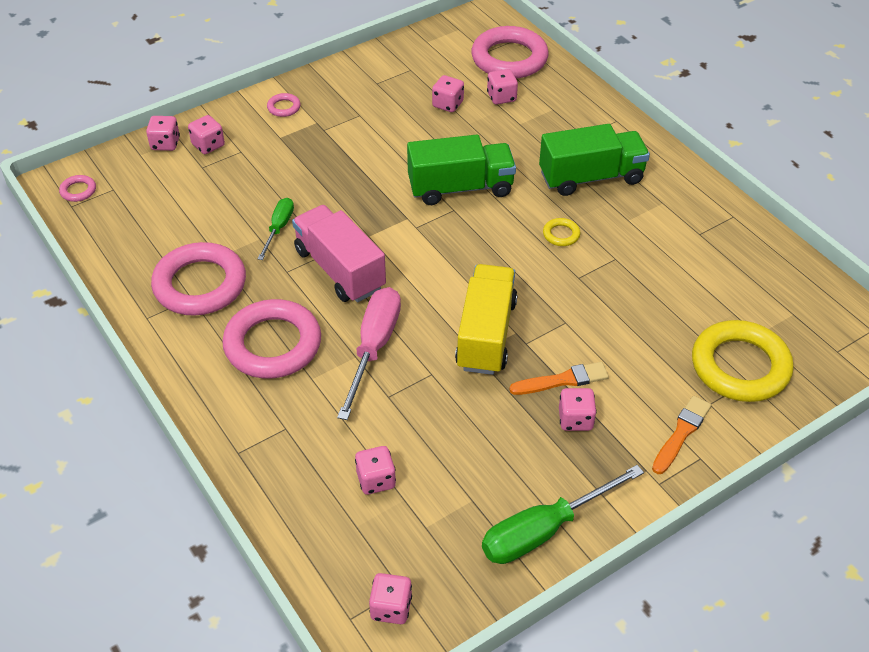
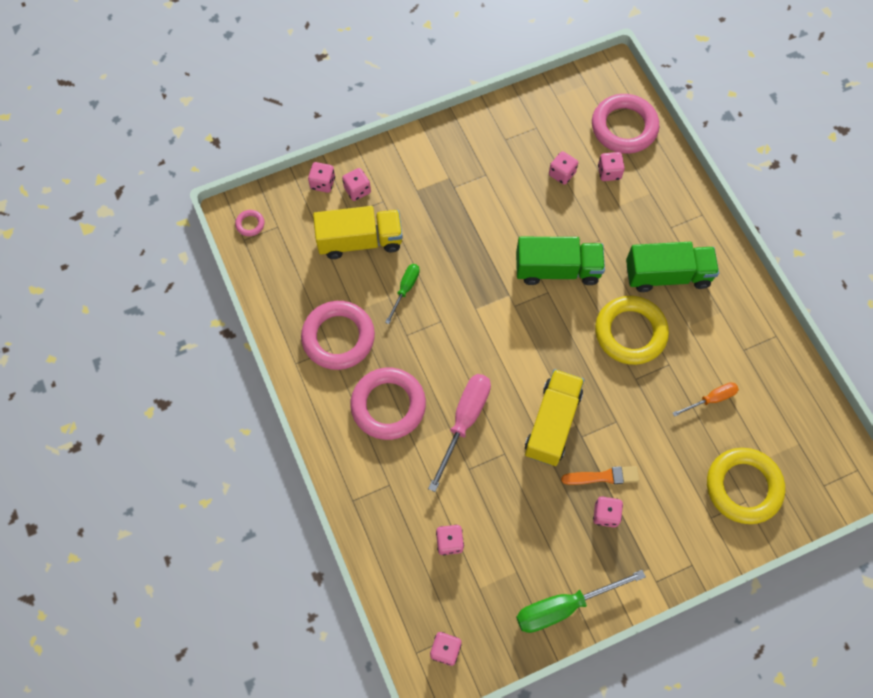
camera: 10 degrees right, 20 degrees up
(217, 190) = (360, 241): none -> yellow truck
(284, 107) = (423, 156): pink ring -> none
(340, 269) = (448, 340): pink truck -> none
(561, 234) = (630, 332): yellow ring -> yellow ring, size x2.40
(675, 285) = (711, 399): none -> orange screwdriver
(681, 433) = (683, 540): orange brush -> none

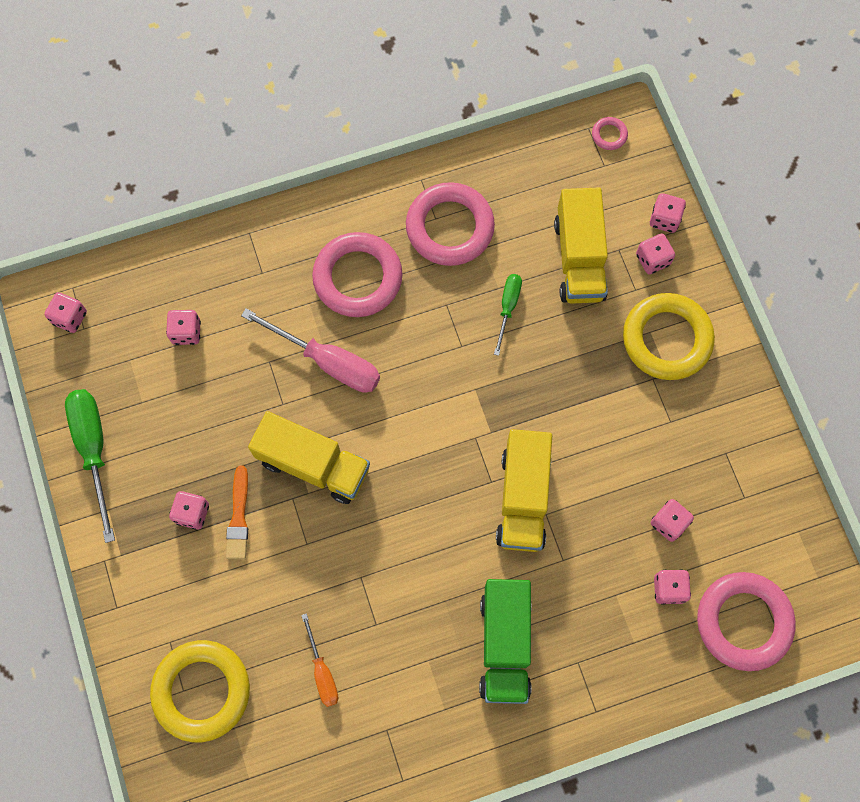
camera: 95 degrees right, 5 degrees up
(405, 289) = (508, 307): green screwdriver -> green screwdriver turned 105 degrees counterclockwise
(557, 269) = (522, 498): green truck -> yellow truck
(630, 332) = (425, 580): yellow ring -> yellow ring (666, 339)

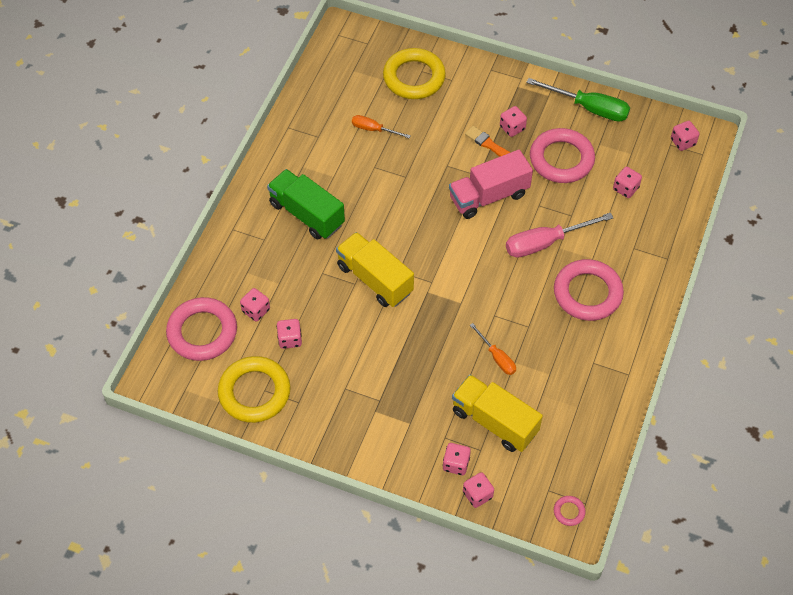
camera: 130 degrees right, 15 degrees down
(313, 465) = (489, 196): yellow truck -> pink truck
(450, 227) = (580, 365): pink ring -> pink ring (561, 159)
(508, 307) = (497, 357): green screwdriver -> orange screwdriver
(666, 339) = (396, 428): yellow ring -> yellow ring (254, 392)

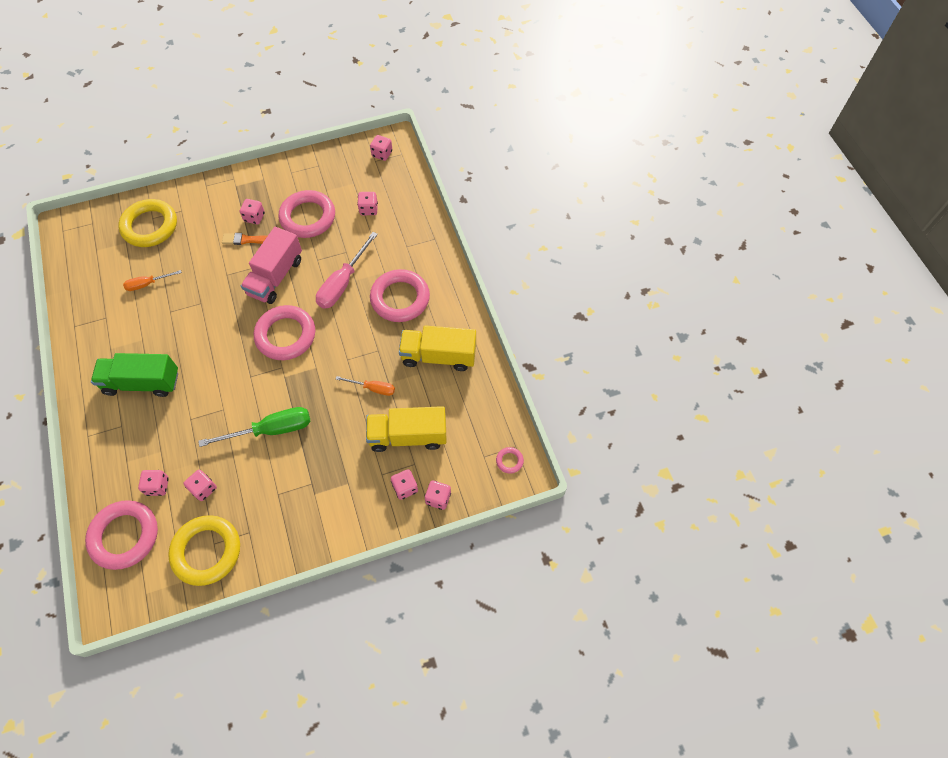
camera: 40 degrees left, 5 degrees up
(374, 279) = (236, 395): yellow truck -> yellow truck (438, 356)
(457, 256) = (286, 335): none -> pink ring
(589, 108) = (299, 170): green screwdriver -> green screwdriver (271, 430)

